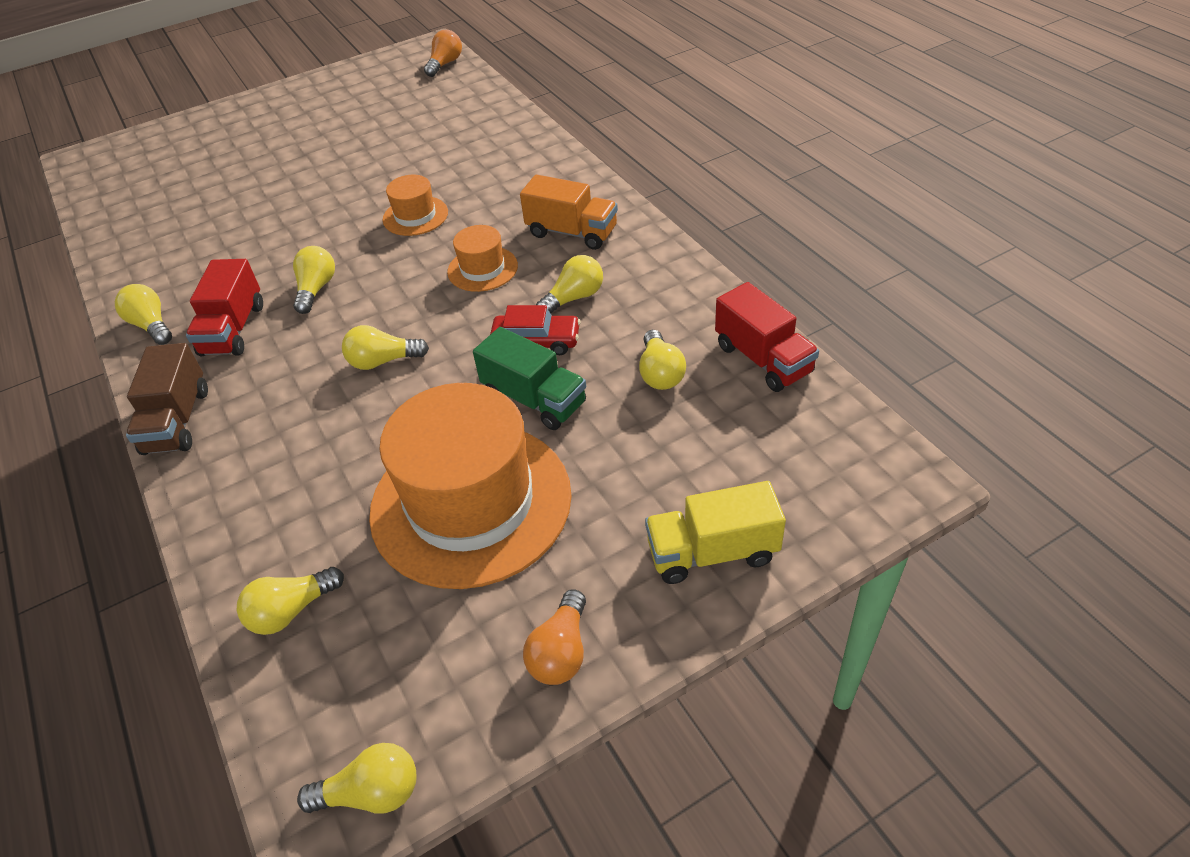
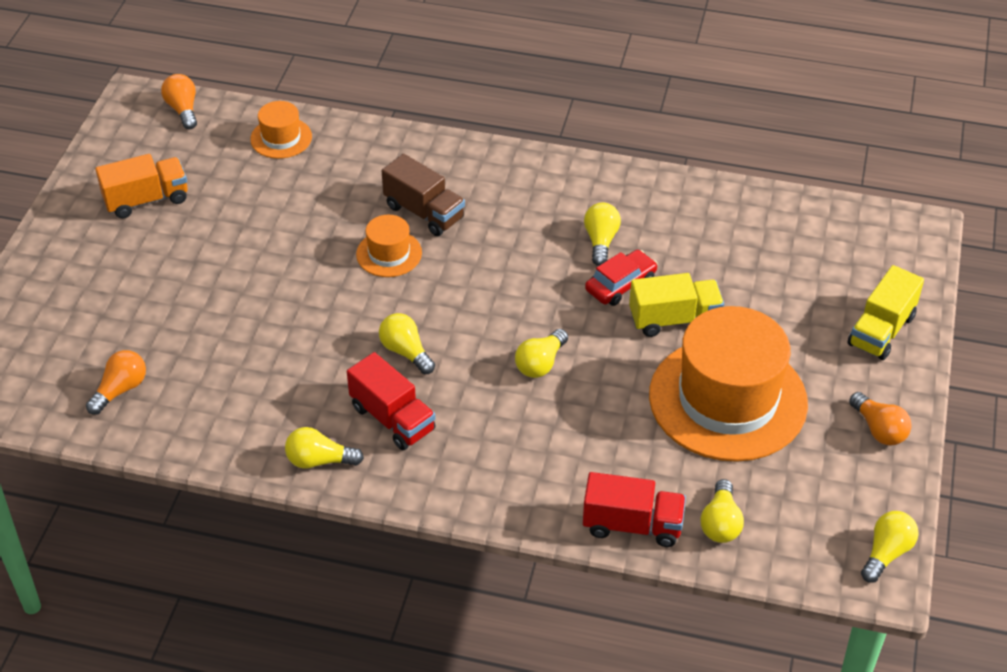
camera: 50 degrees left, 0 degrees up
(144, 206) = (120, 390): none -> orange light bulb
(177, 421) = (463, 496): brown truck -> brown truck (424, 212)
(482, 269) = (506, 260): orange hat -> orange hat (281, 138)
(534, 399) = (674, 319): green truck -> yellow truck
(572, 232) = (528, 196): orange truck -> orange truck (146, 200)
(660, 373) = (722, 254): yellow light bulb -> none
(763, 359) = (767, 208): red truck -> red truck (632, 525)

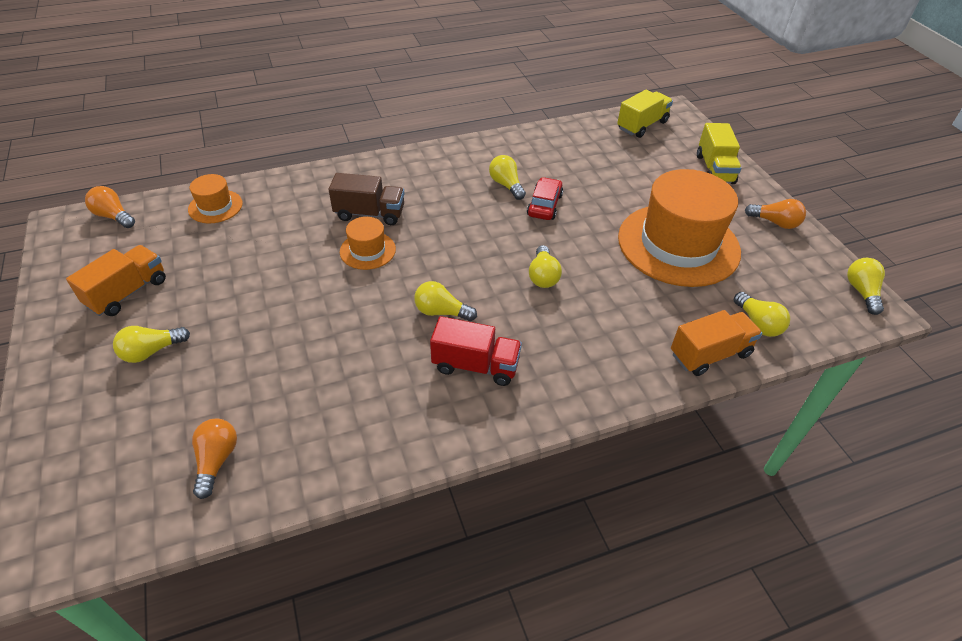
camera: 35 degrees left, 0 degrees up
(319, 460) = (447, 428): yellow light bulb -> yellow light bulb (151, 351)
(632, 525) = (710, 354): red truck -> orange truck
(674, 319) = (597, 212): yellow truck -> yellow truck (642, 125)

